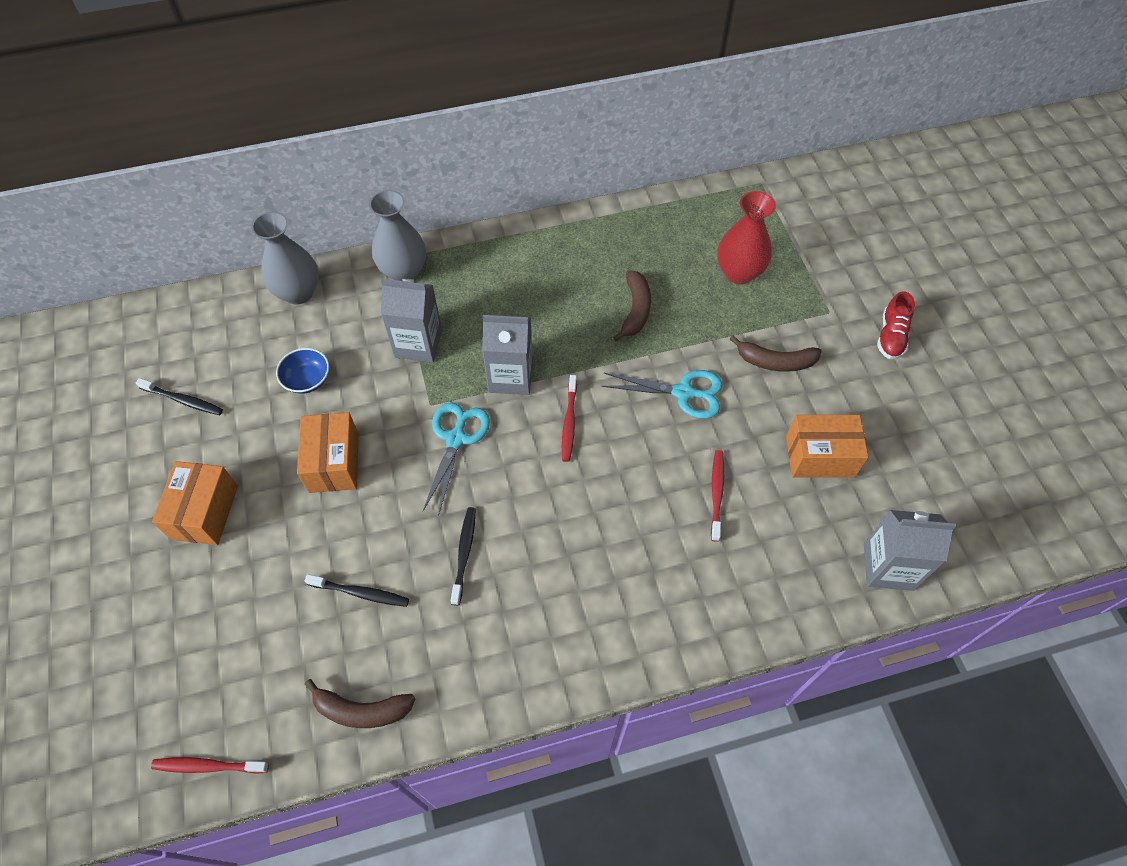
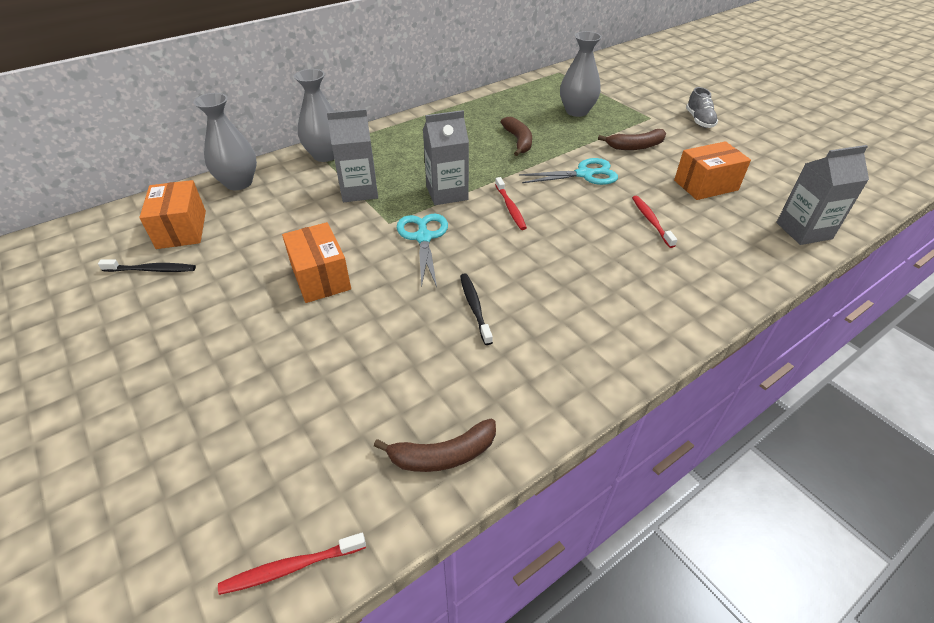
camera: 20 degrees left, 15 degrees down
(204, 512) = (203, 343): orange box -> orange box (181, 229)
(307, 380) = (270, 231): blue bowl -> none
(361, 593) = (393, 361): black toothbrush -> none
(738, 273) = (576, 111): red vase -> grey vase
(891, 336) = (699, 120): red shoe -> grey shoe

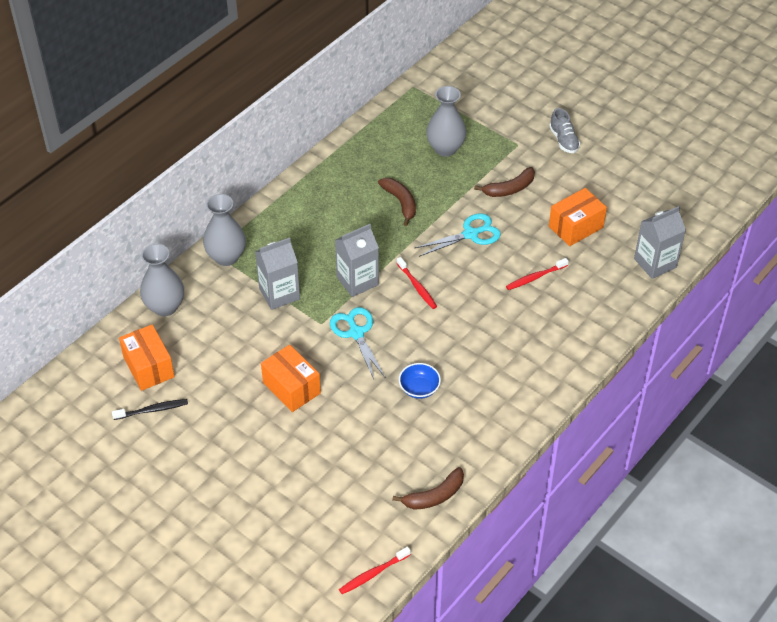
camera: 15 degrees left, 5 degrees up
(474, 307) = (419, 388): black toothbrush -> blue bowl
(651, 221) = (535, 277): red toothbrush -> red toothbrush turned 90 degrees counterclockwise

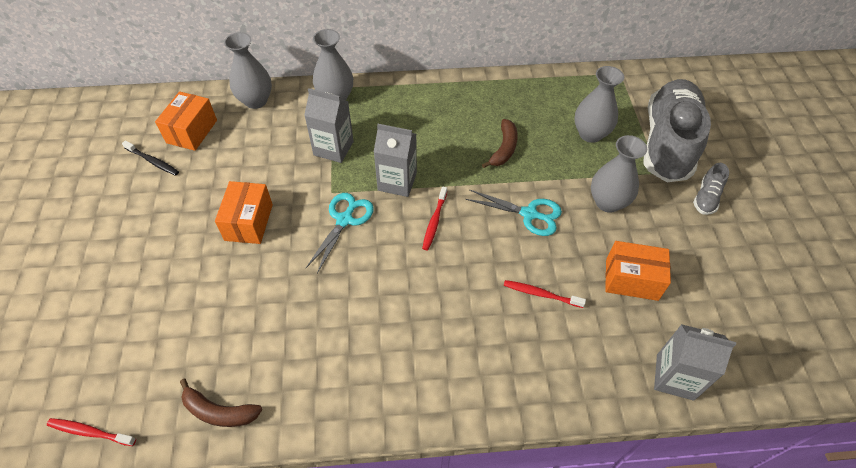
camera: 45 degrees right, 5 degrees up
(419, 388) = (330, 305): blue bowl -> none
(501, 119) = (667, 143): none -> grey shoe
(509, 189) = (607, 202): brown banana -> grey vase

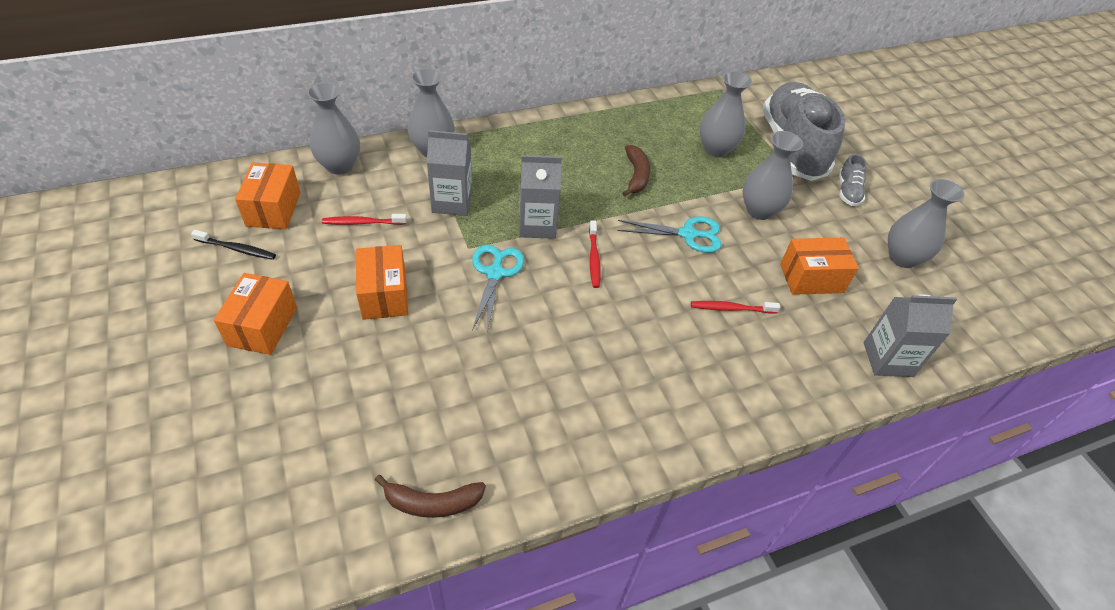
camera: 20 degrees left, 5 degrees down
(90, 432) = (279, 564): red toothbrush -> red toothbrush (362, 222)
(148, 231) = (262, 326): none -> orange box
(735, 276) = (902, 258): none -> grey vase

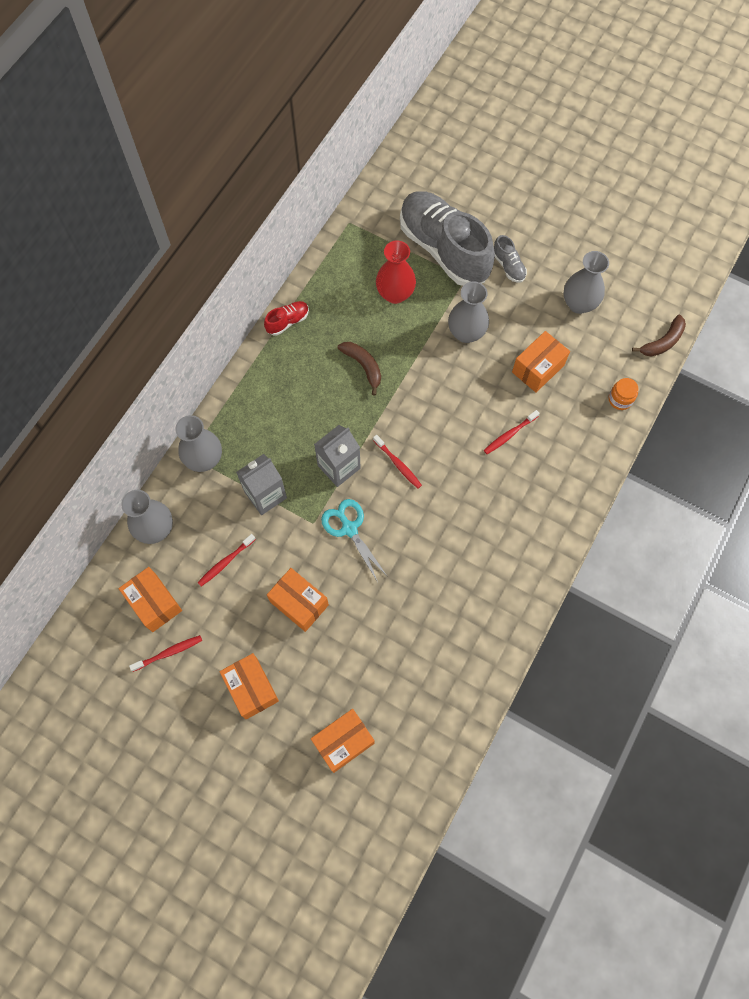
camera: 35 degrees left, 20 degrees up
(237, 249) = (169, 653): black toothbrush -> red toothbrush
(280, 439) = (343, 742): none -> orange box
(432, 502) = (459, 703): brown banana -> brown banana (662, 342)
(602, 113) = (287, 322): none -> red shoe
(688, 234) = (438, 393): turquoise scissors -> none
(716, 149) = (395, 294): grey vase -> red vase
(888, 359) = (620, 399): grey carton -> orange jar

